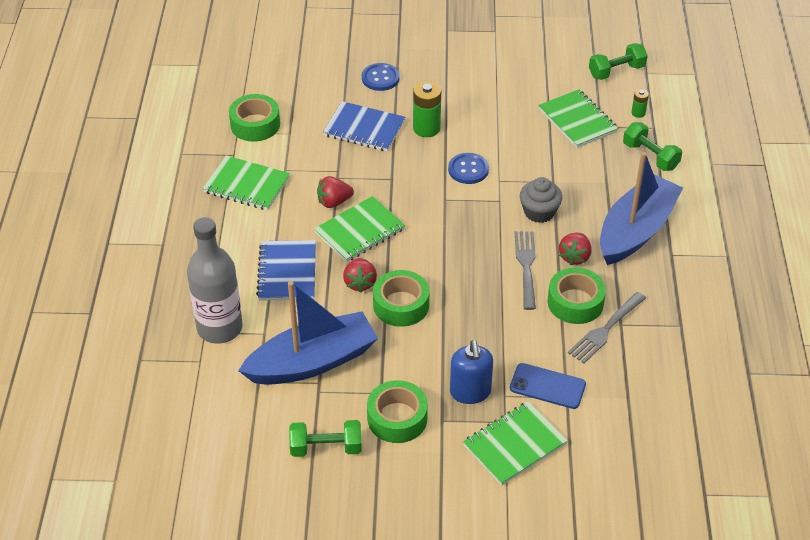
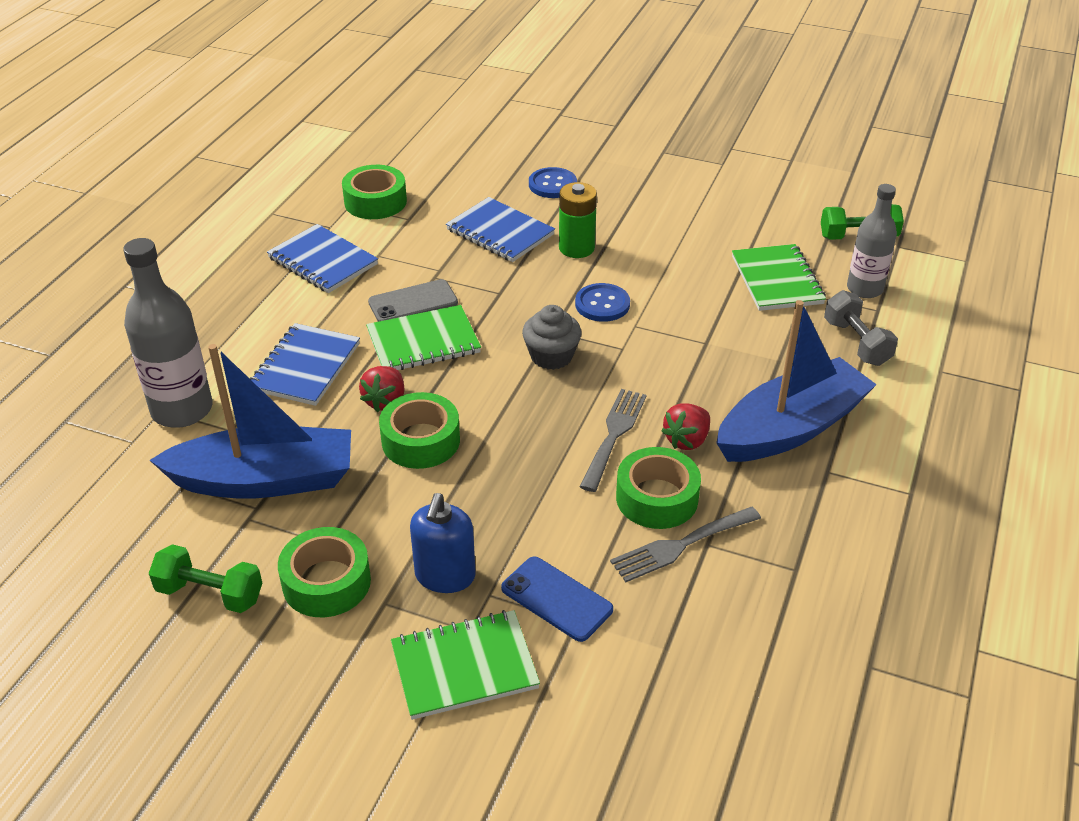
camera: 20 degrees right, 5 degrees down
(246, 185) = (322, 261): green notebook -> blue notebook
(334, 202) = (413, 302): red strawberry -> grey phone
(539, 212) = (668, 374): grey cupcake -> grey cupcake (551, 356)
(638, 113) = (864, 289): green battery -> grey bottle
(650, 156) = (856, 343): green dumbbell -> grey dumbbell

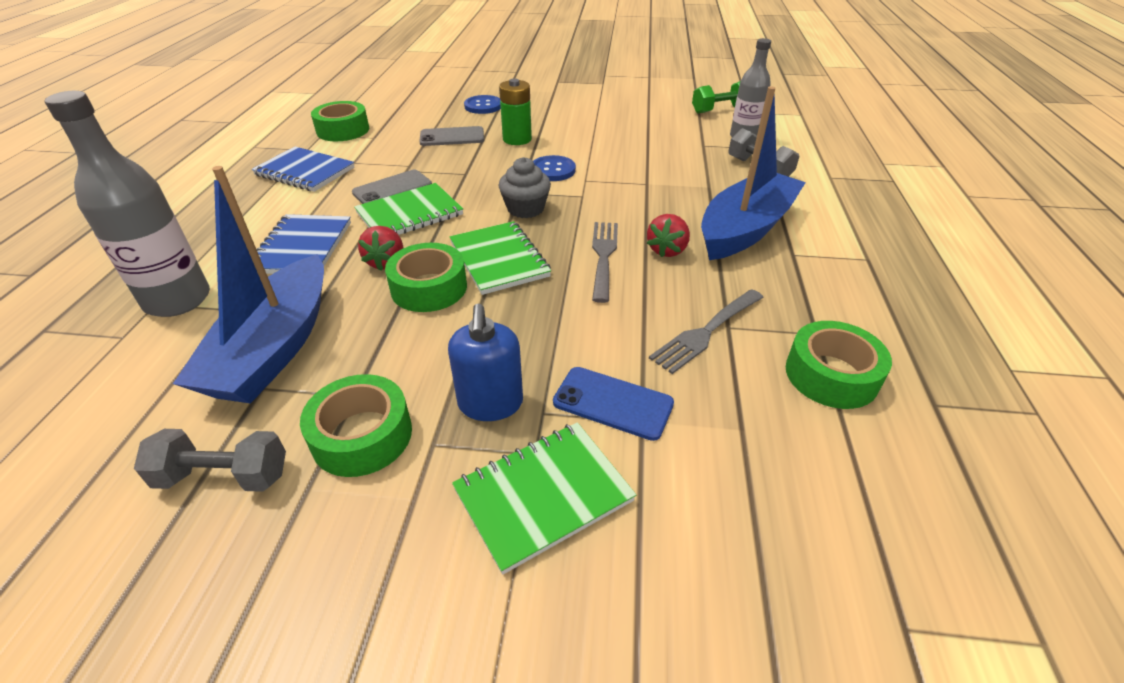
camera: 15 degrees left, 0 degrees up
(210, 594) = (224, 477): green dumbbell -> grey dumbbell
(264, 480) = (275, 347): blue boat -> blue boat turned 120 degrees clockwise
(500, 232) = (452, 137): blue notebook -> grey phone
(657, 498) = (664, 298): green tape -> green tape (831, 375)
(777, 280) = (678, 140): green notebook -> green notebook (499, 259)

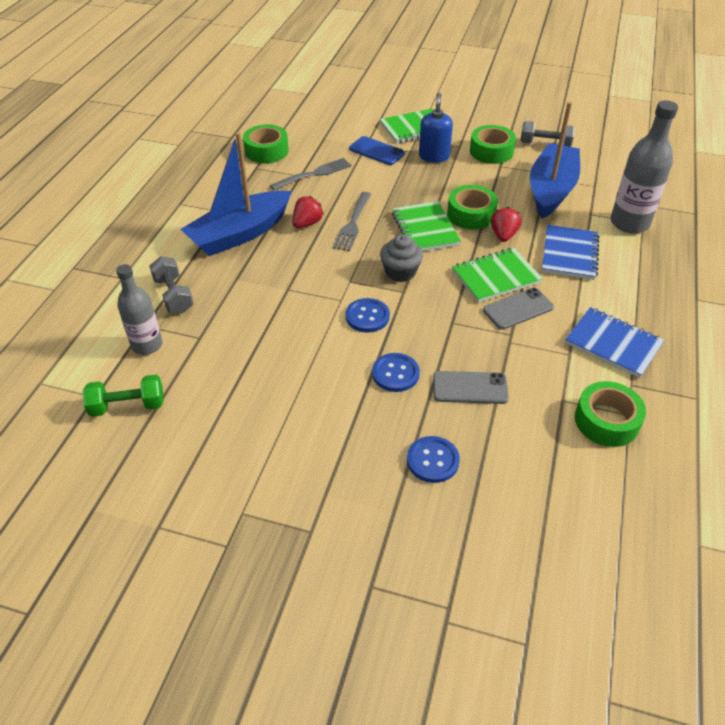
camera: 170 degrees left, 5 degrees up
(517, 139) = (395, 373): green battery -> blue button

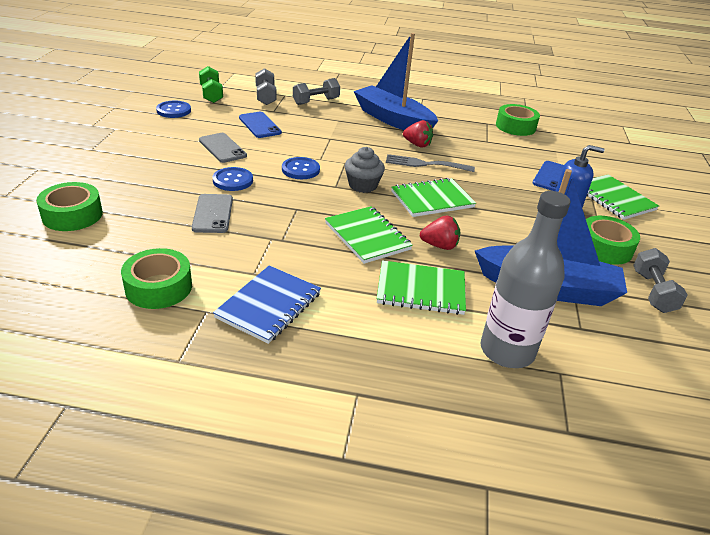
camera: 80 degrees right, 10 degrees down
(147, 345) = (265, 96): grey bottle -> grey dumbbell
(244, 351) = (260, 125): none -> blue phone
(314, 174) = (493, 147): grey fork -> none
(432, 460) = (137, 193): blue button -> blue button (173, 110)
(471, 214) = (469, 227): green tape -> green tape (72, 215)
(518, 309) = (319, 246): grey phone -> grey phone (222, 148)
(569, 254) = (421, 290): blue notebook -> green notebook

